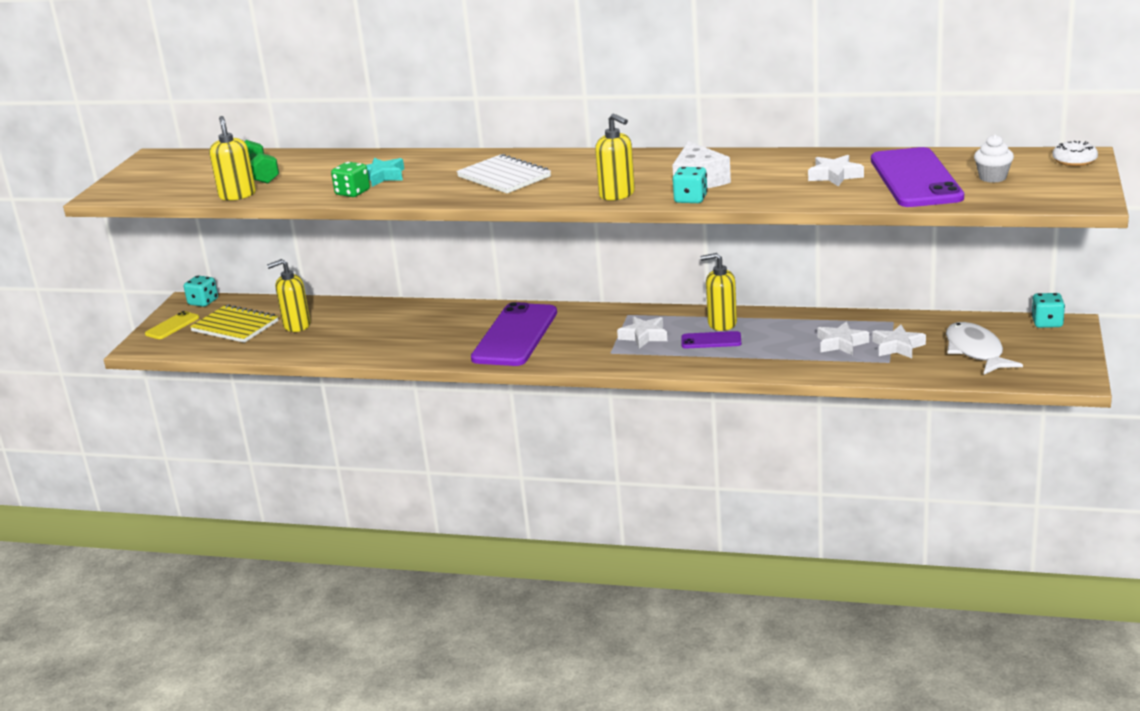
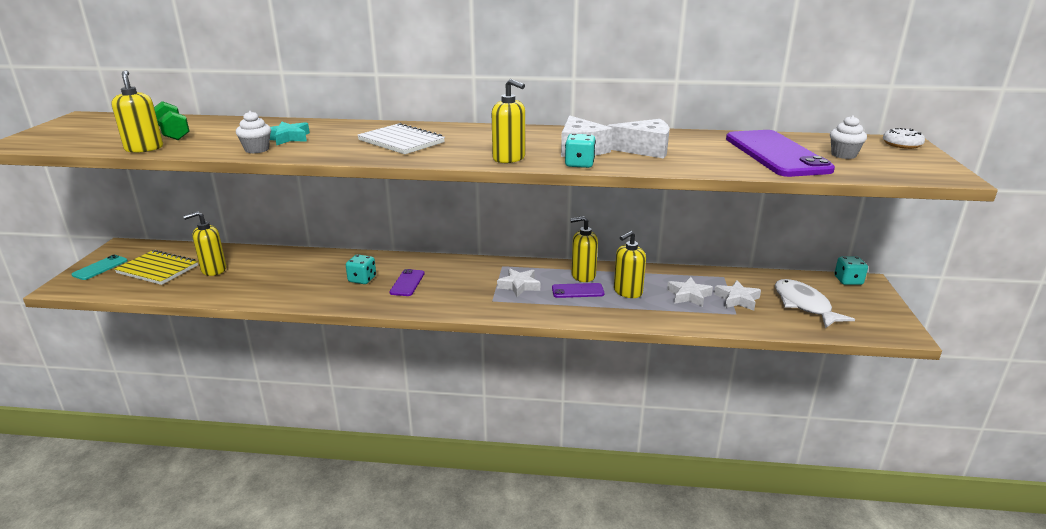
camera: 10 degrees left, 0 degrees up
(172, 326) = (100, 268): yellow phone -> turquoise phone
(203, 302) = (135, 247): turquoise dice -> turquoise dice (362, 279)
(352, 193) = (257, 149): green dice -> white cupcake
(515, 335) = (407, 283): purple phone -> purple phone, size x0.47
(769, 340) = (627, 292): none -> yellow soap dispenser
(770, 178) = (645, 149): none -> white cheese
(835, 176) = (702, 149): white star -> none

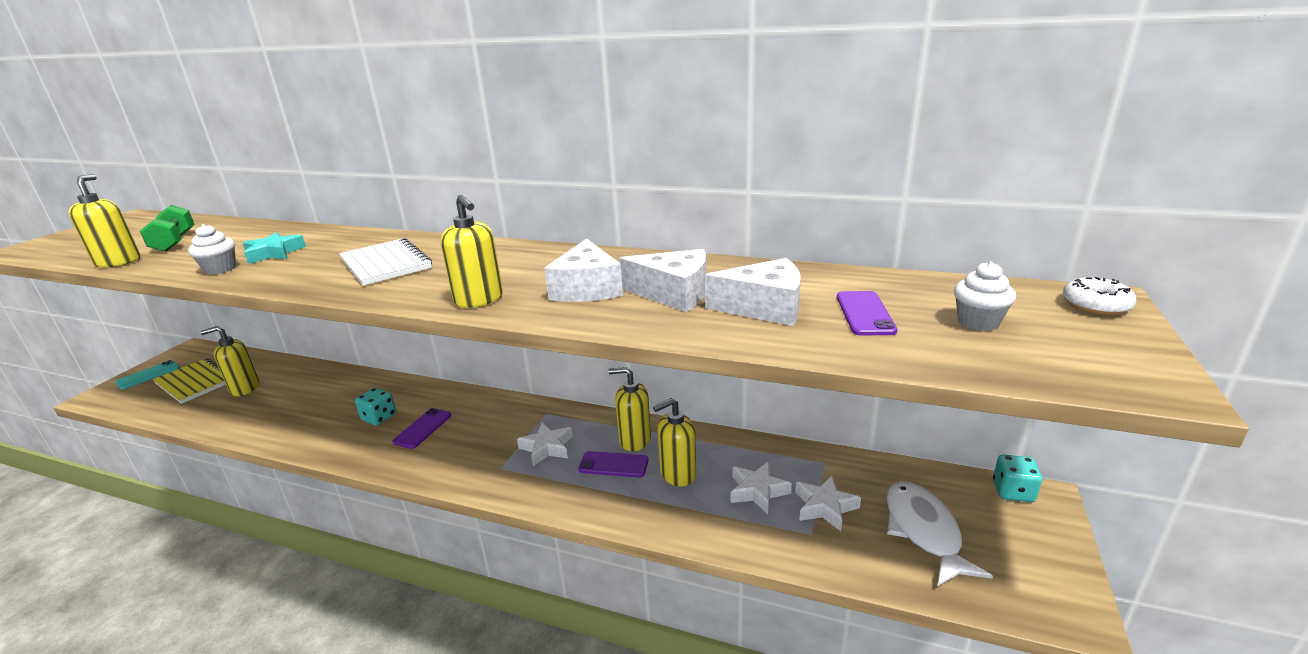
camera: 15 degrees right, 0 degrees up
(579, 164) = (559, 316): turquoise dice -> none
(712, 154) = (764, 307): none -> white cheese
(775, 154) = (864, 313): purple phone -> purple phone, size x0.47

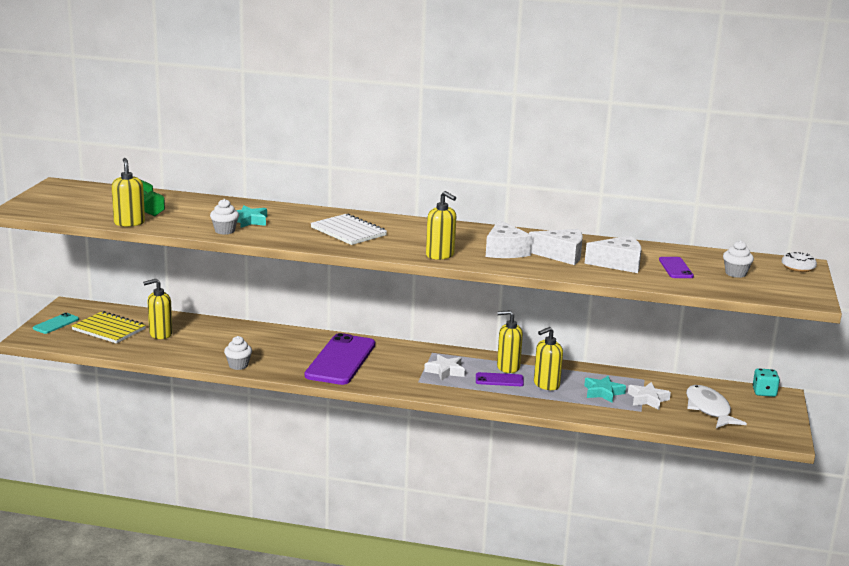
camera: 10 degrees left, 5 degrees down
(290, 439) = (238, 365): none -> white cupcake
(379, 417) = (299, 353): turquoise dice -> none
(423, 428) = (341, 360): purple phone -> purple phone, size x2.13
(758, 491) = (603, 392): white star -> turquoise star

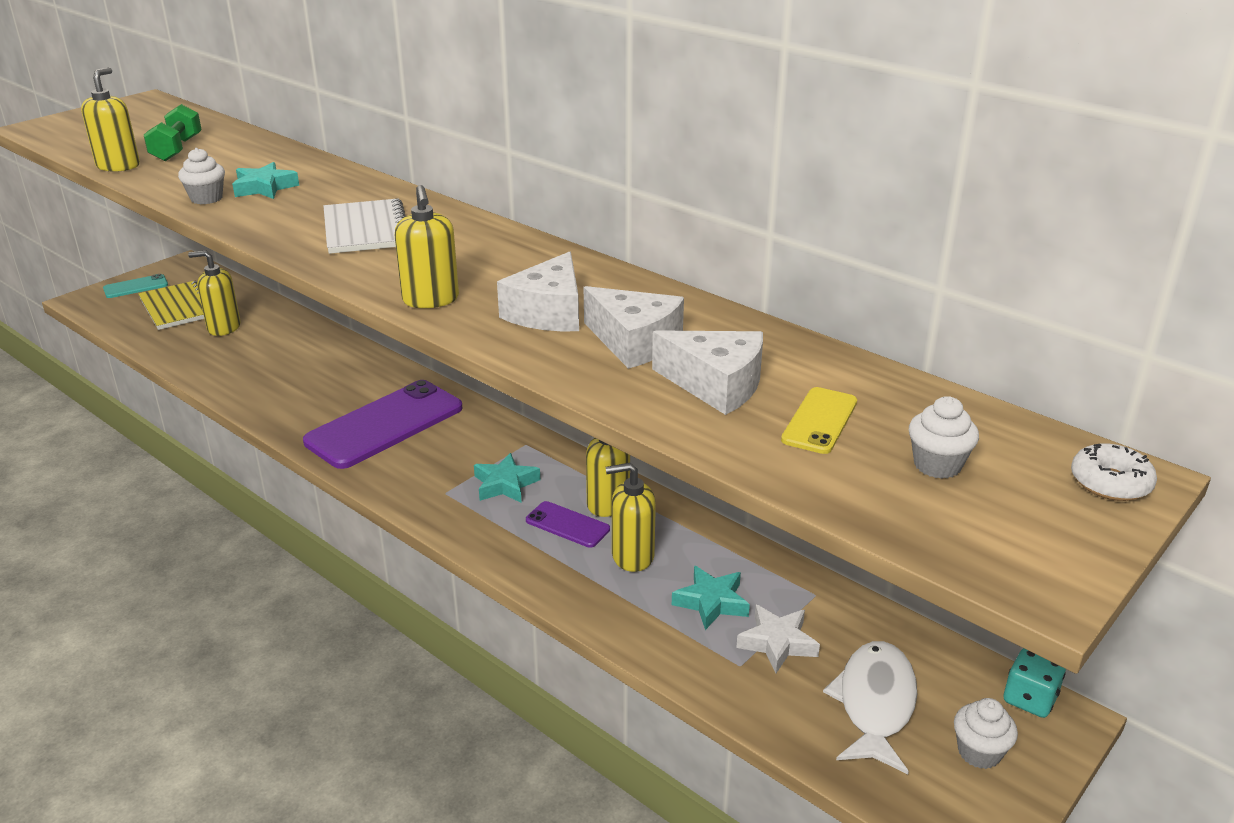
camera: 30 degrees right, 10 degrees up
(238, 365) = (249, 399): white cupcake -> white cupcake (979, 752)
(445, 371) = (505, 484): white star -> turquoise star
(675, 268) = (819, 421): purple phone -> yellow phone

